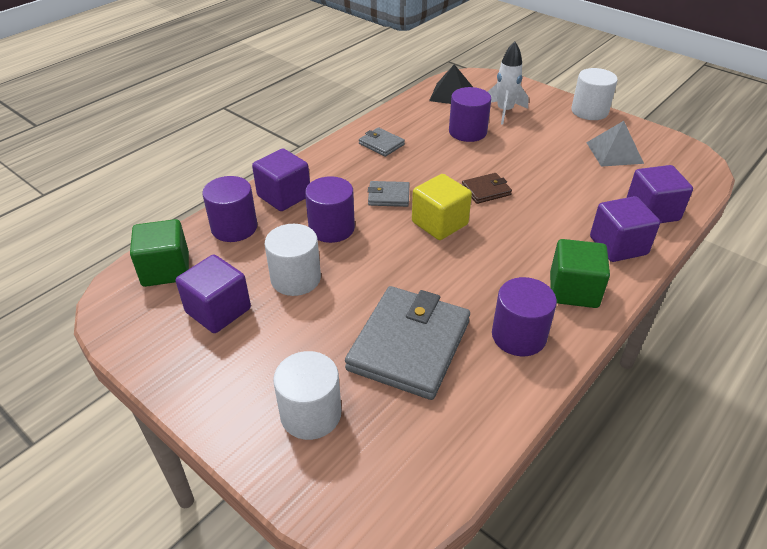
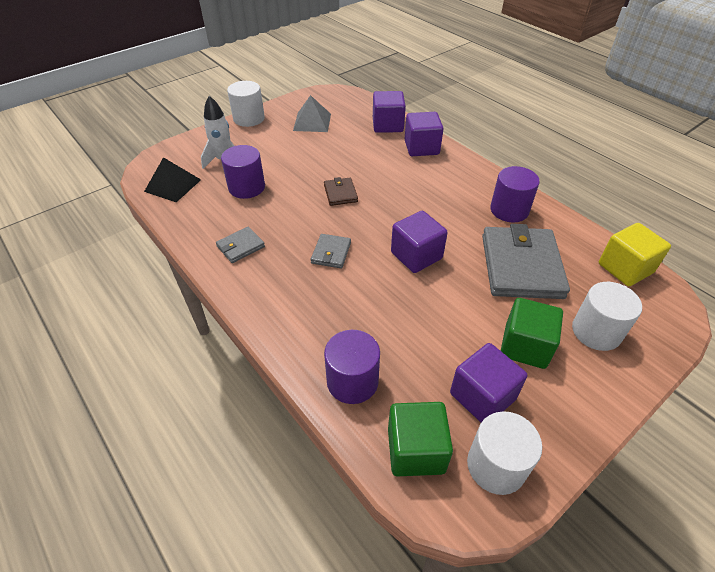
camera: 80 degrees left, 5 degrees up
(284, 196) = (307, 333): purple cube -> purple cube (416, 255)
(296, 278) = (440, 331): white cylinder -> white cylinder (496, 465)
(331, 228) = (370, 298): purple cylinder -> none
(409, 345) = (521, 266): grey wallet -> grey wallet turned 60 degrees clockwise
(439, 223) = (378, 227): yellow cube -> yellow cube (625, 268)
(573, 290) = (465, 177): green cube -> green cube (525, 346)

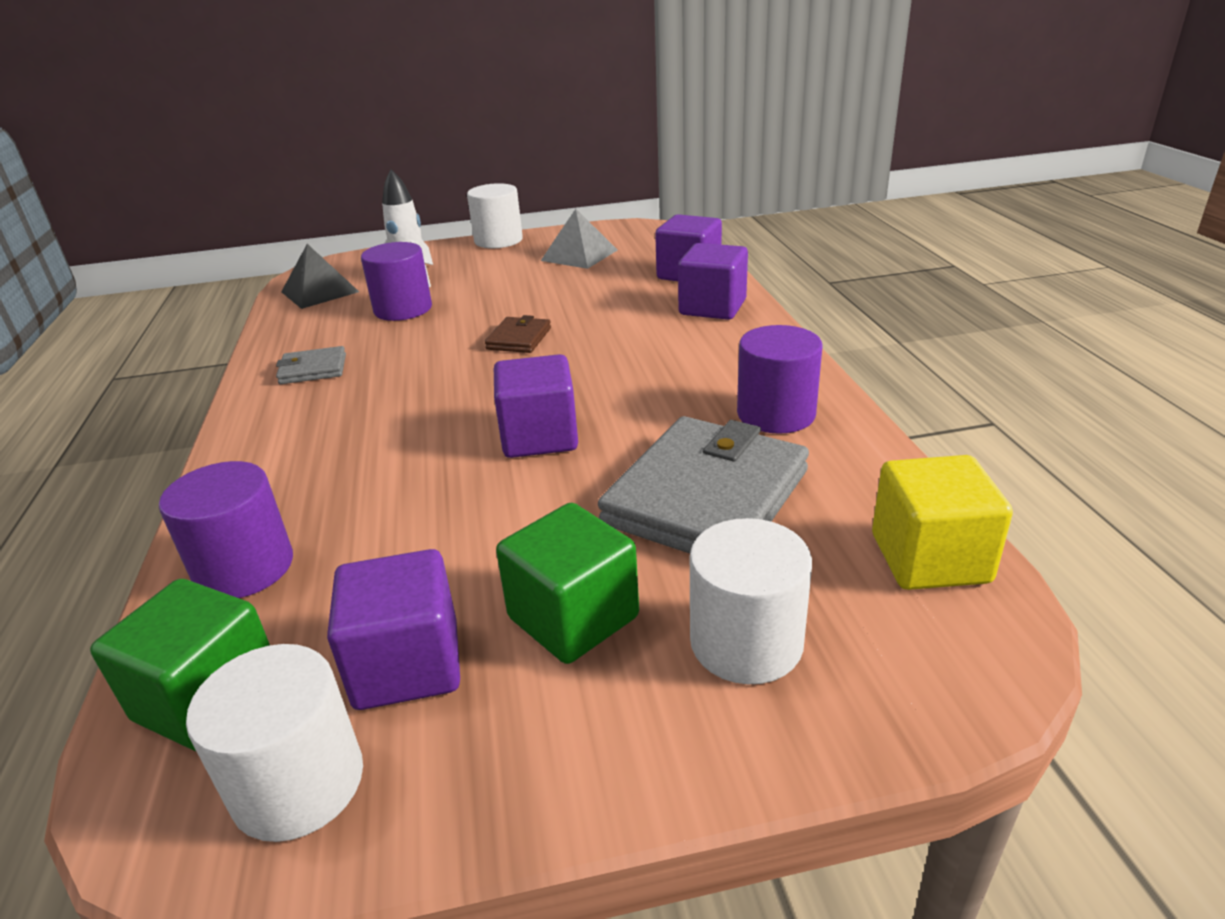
camera: 30 degrees right, 15 degrees down
(331, 253) = (418, 403): grey wallet -> none

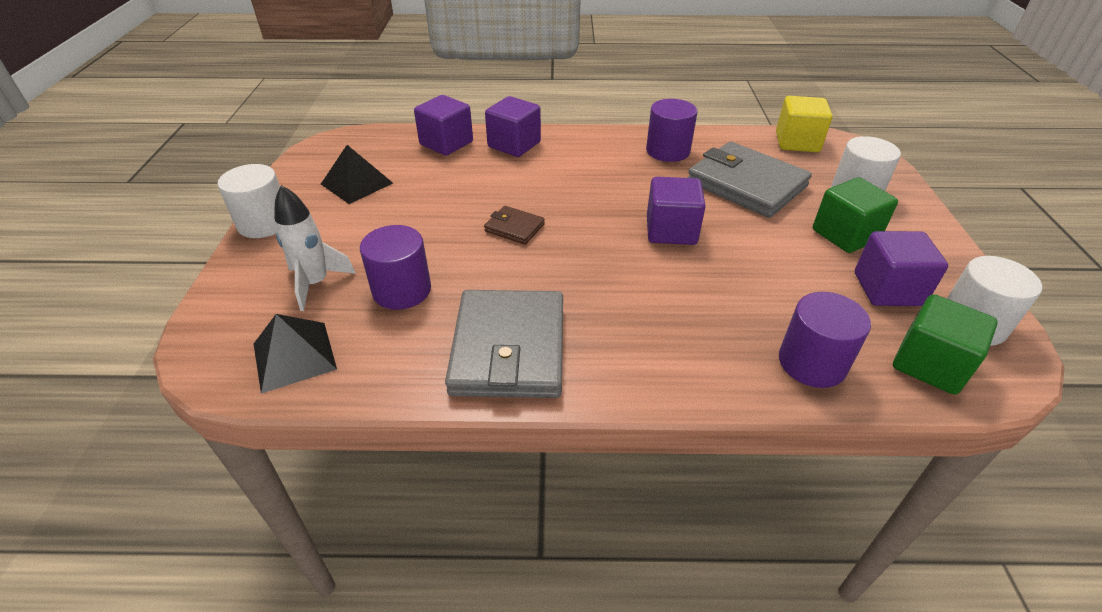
camera: 80 degrees left, 10 degrees up
(313, 369) = (509, 348): grey wallet -> grey wallet, size x2.15
(579, 255) = (357, 183): grey pyramid -> black pyramid

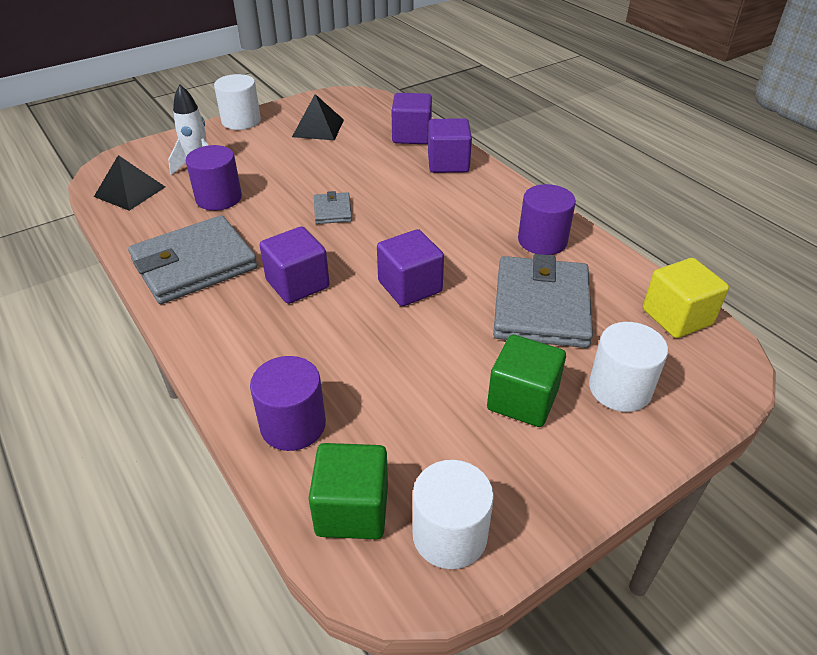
camera: 55 degrees right, 0 degrees up
(514, 228) = (332, 211): brown wallet -> grey wallet
(888, 289) = (452, 454): purple cube -> purple cube (297, 284)

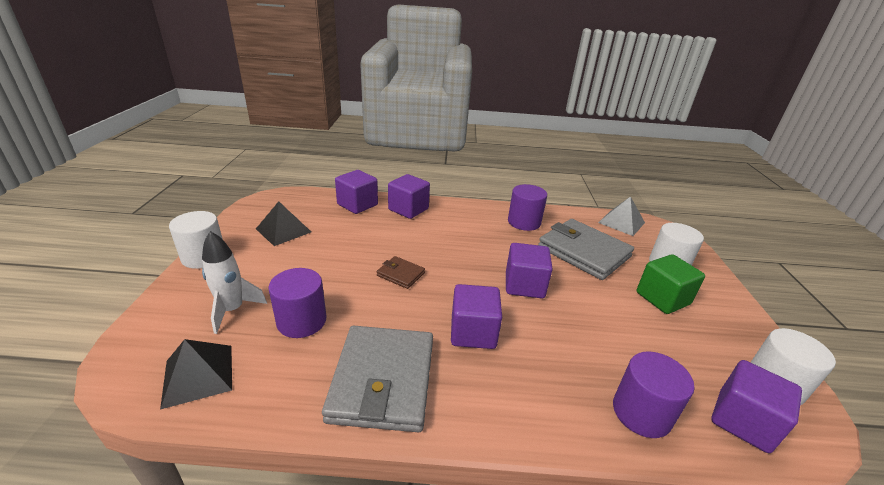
camera: 55 degrees left, 10 degrees down
(332, 211) = (400, 274): grey wallet -> brown wallet
(352, 509) = (743, 421): green cube -> purple cube
(677, 317) = (621, 222): yellow cube -> grey pyramid

